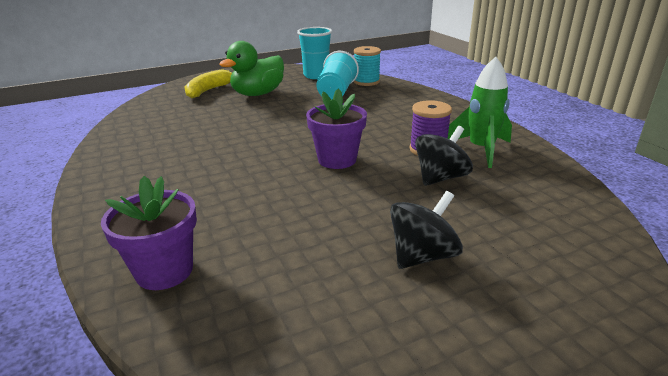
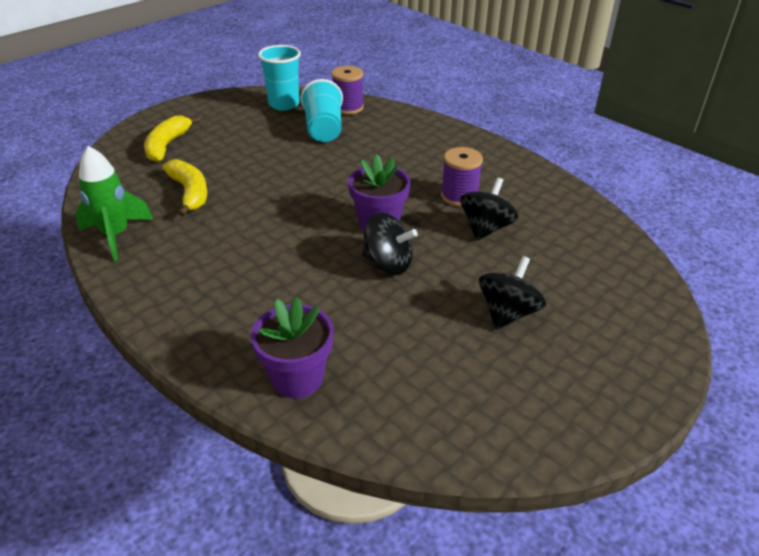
camera: 20 degrees left, 10 degrees up
(199, 119) = (190, 193): none -> yellow banana
(258, 94) = (233, 143): green duck -> none
(324, 191) = (388, 264): none -> black spinning top
(366, 82) = (348, 107): turquoise spool -> purple spool
(481, 150) = (507, 188): green rocket -> green rocket (116, 235)

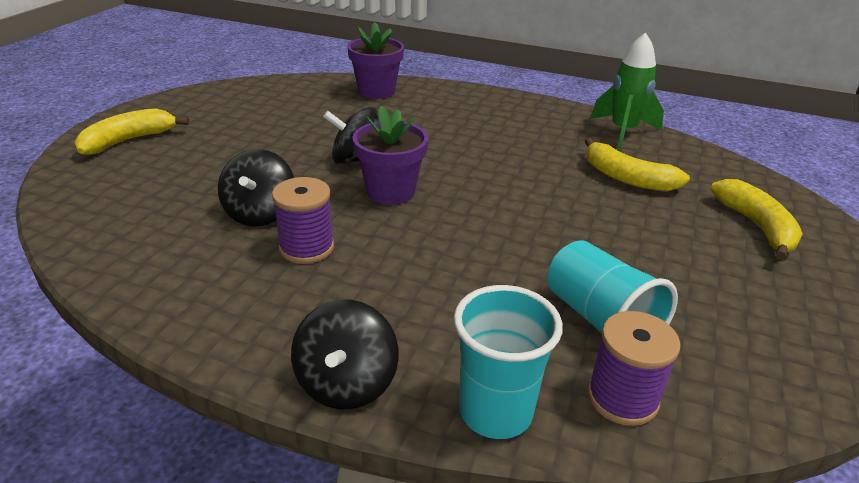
camera: 155 degrees right, 5 degrees down
(284, 104) = (744, 365): turquoise cup -> turquoise cup (495, 412)
(507, 313) = (227, 147): black spinning top -> black spinning top (346, 383)
(617, 351) = (128, 141): none -> yellow banana

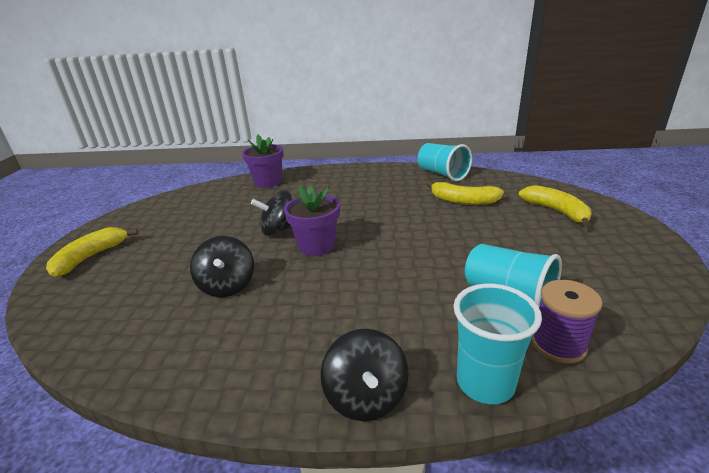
camera: 15 degrees left, 5 degrees down
(306, 248) = (277, 301): purple spool -> none
(623, 132) = (442, 174): green rocket -> turquoise cup

